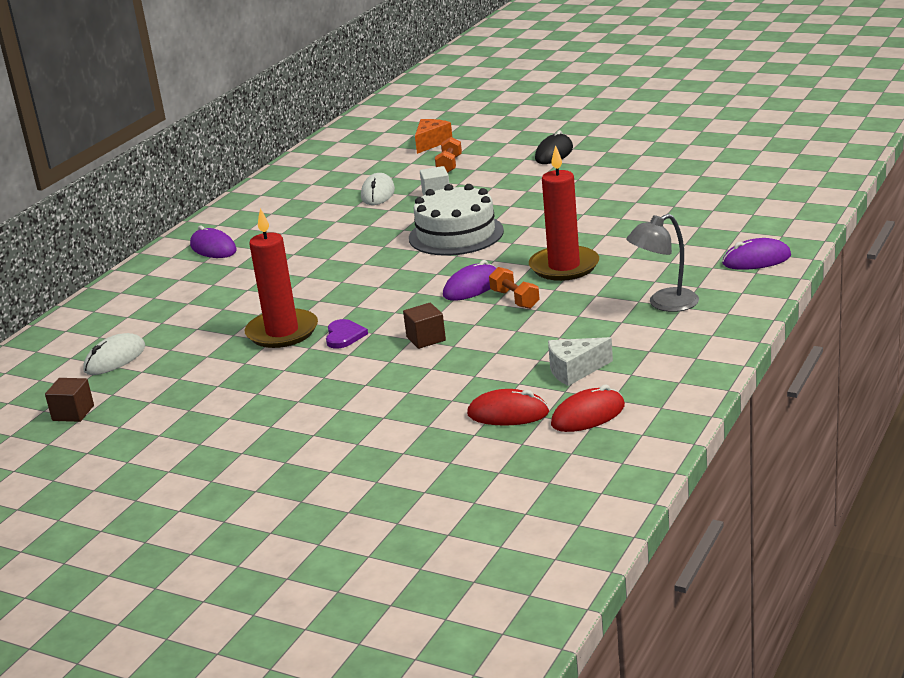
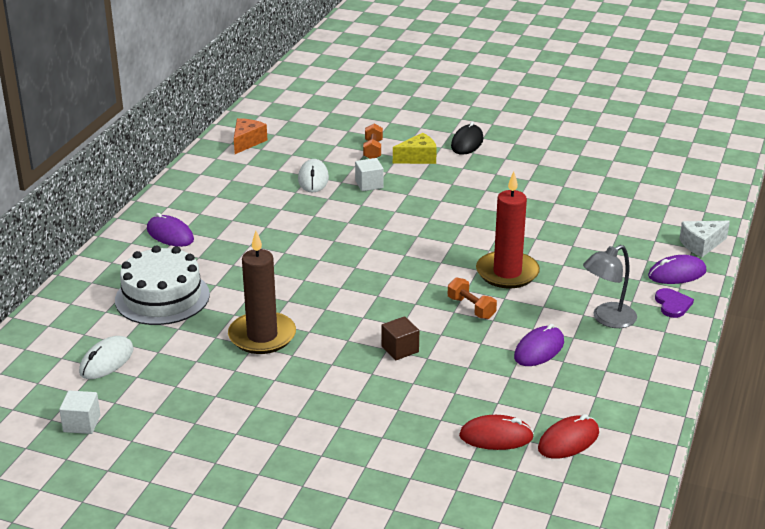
camera: 10 degrees left, 5 degrees up
(73, 413) = (82, 423): brown cube -> white cube
(282, 332) = (262, 336): red candle -> brown candle
(344, 336) = (322, 343): purple heart -> purple heart (672, 304)
(431, 143) = (349, 123): orange cheese -> orange cheese (247, 142)
(456, 234) = (398, 231): white cake -> white cake (162, 297)
(472, 287) = (428, 292): purple mouse -> purple mouse (539, 349)
(496, 169) = (418, 158): none -> yellow cheese
(574, 370) = (544, 390): white cheese -> white cheese (701, 245)

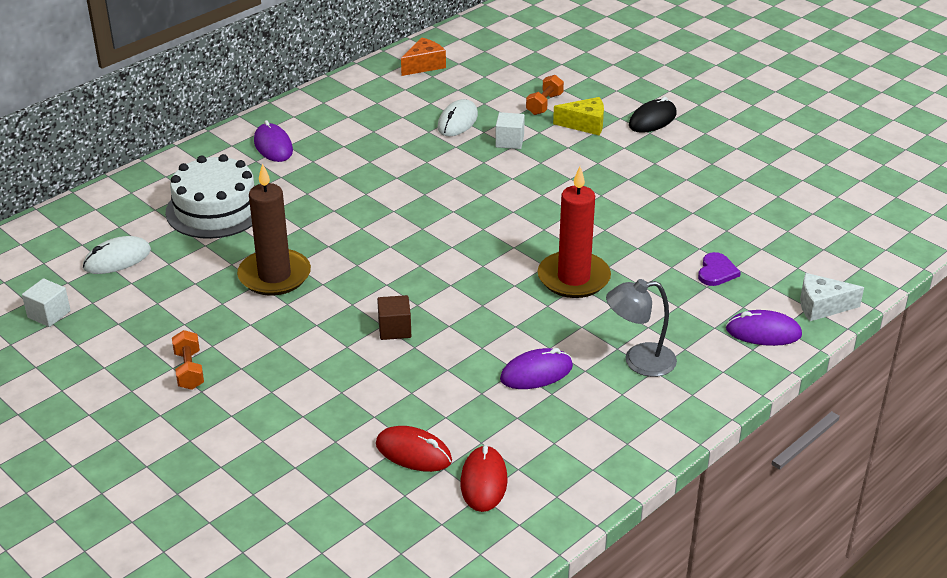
camera: 25 degrees right, 5 degrees up
(471, 308) = (503, 306): orange dumbbell -> orange dumbbell (189, 370)
(568, 441) = (483, 482): red mouse -> red mouse turned 75 degrees counterclockwise
(672, 304) = (727, 366): purple heart -> purple heart (716, 271)

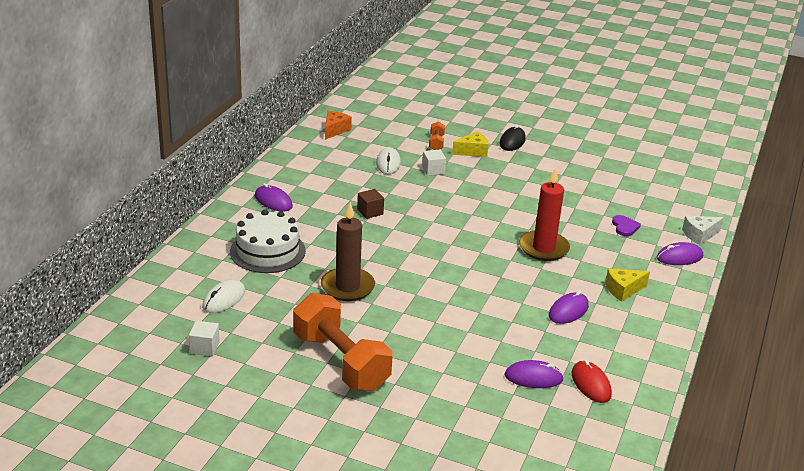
camera: 25 degrees left, 5 degrees down
(189, 370) = (341, 361): orange dumbbell -> orange dumbbell, size x2.41
(394, 329) = (457, 304): brown cube -> brown cube (370, 212)
(413, 452) = (533, 377): red mouse -> purple mouse
(639, 361) = (623, 290): grey lamp -> yellow cheese

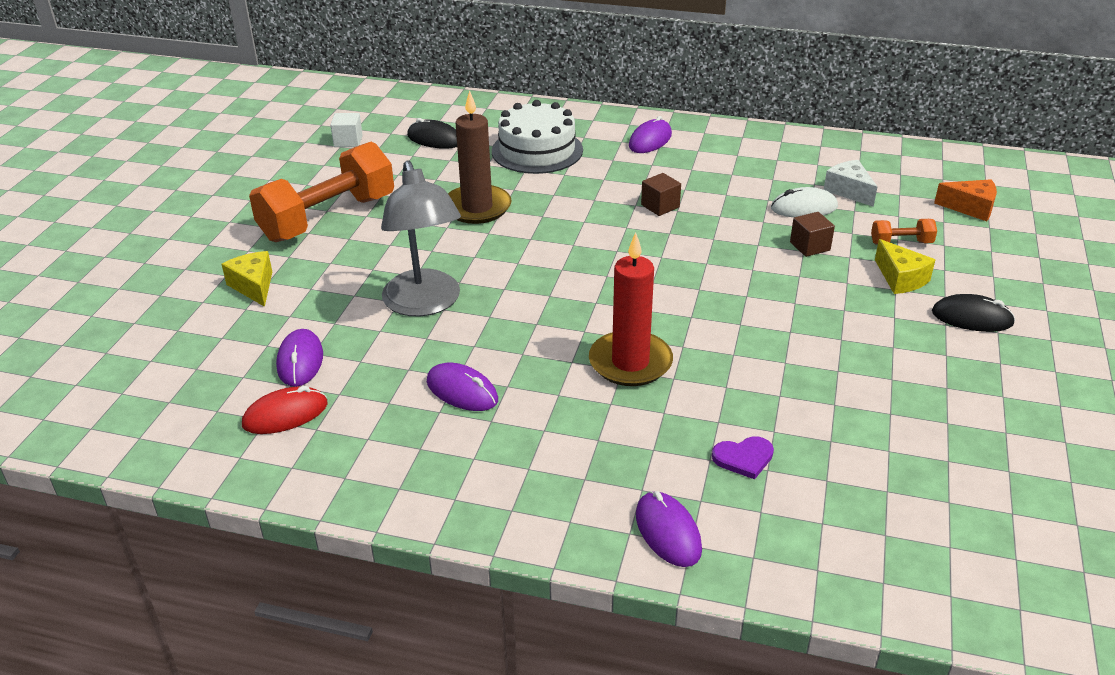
camera: 85 degrees right, 5 degrees up
(224, 299) = (434, 139): white mouse -> black mouse
(335, 130) = (869, 159): orange cheese -> orange cheese (970, 208)
(433, 170) = (810, 246): white cube -> brown cube
(472, 319) = (425, 304): none -> grey lamp
(623, 290) = (535, 452): yellow cheese -> yellow cheese (254, 286)
(699, 235) = (765, 568): white cheese -> white cheese (849, 191)

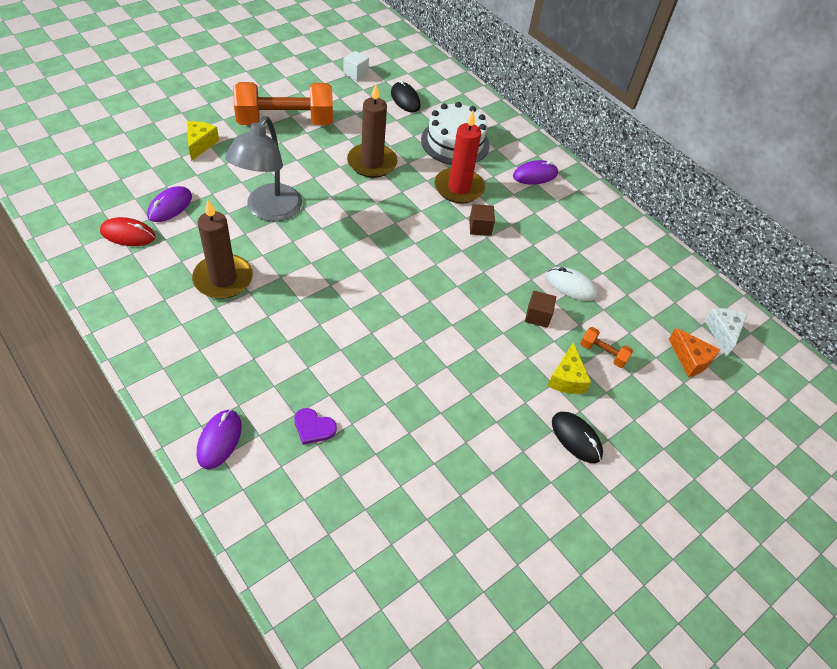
camera: 30 degrees right, 15 degrees up
(462, 391) = (223, 279): purple mouse -> brown candle
(630, 362) = (329, 322): red candle -> red candle (459, 188)
(849, 191) = (619, 292): white cheese -> white cheese (723, 332)

